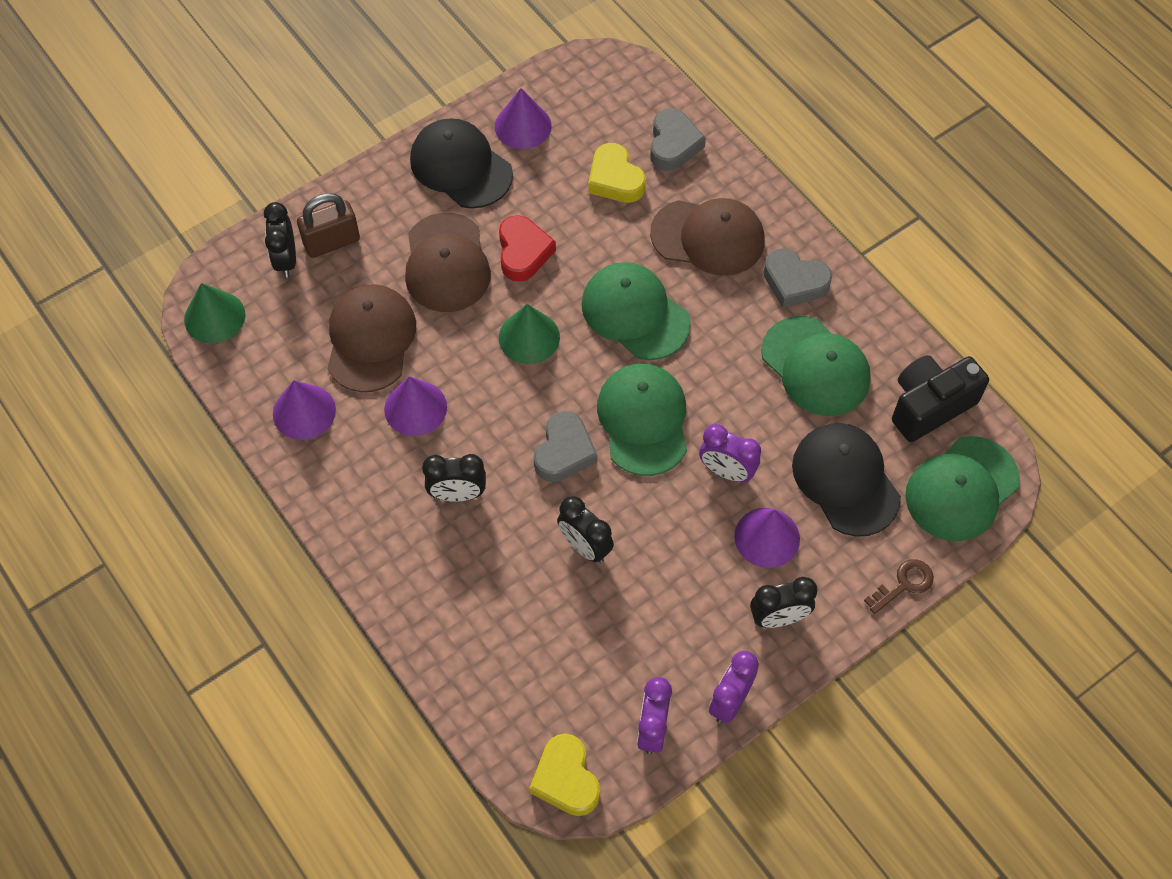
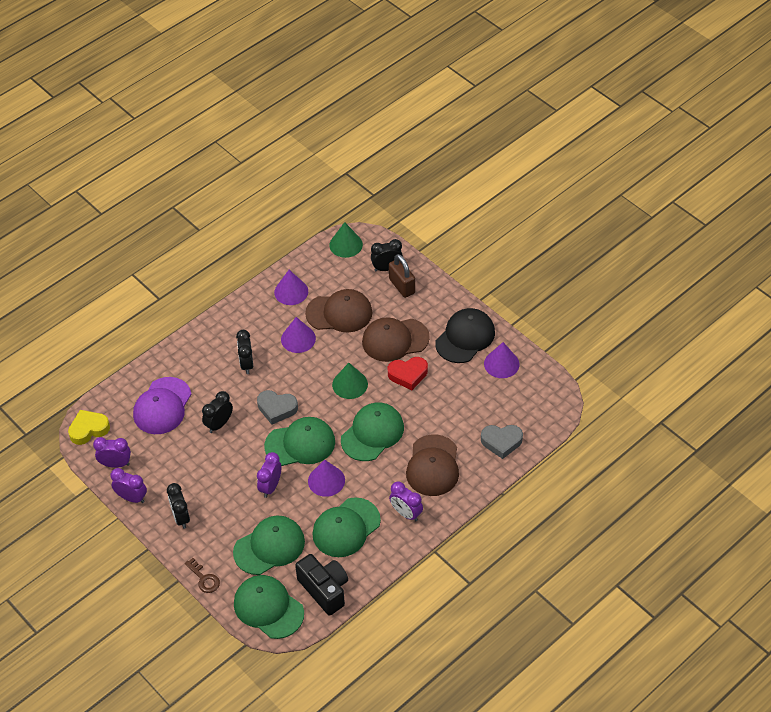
camera: 85 degrees right, 10 degrees down
(530, 642) = (162, 406): none -> purple cap
(615, 179) = (469, 414): yellow heart -> none
(767, 537) = (230, 509): purple cone -> purple cone (326, 480)
(794, 282) = (406, 513): grey heart -> purple clock
(845, 480) = (269, 546): black cap -> green cap

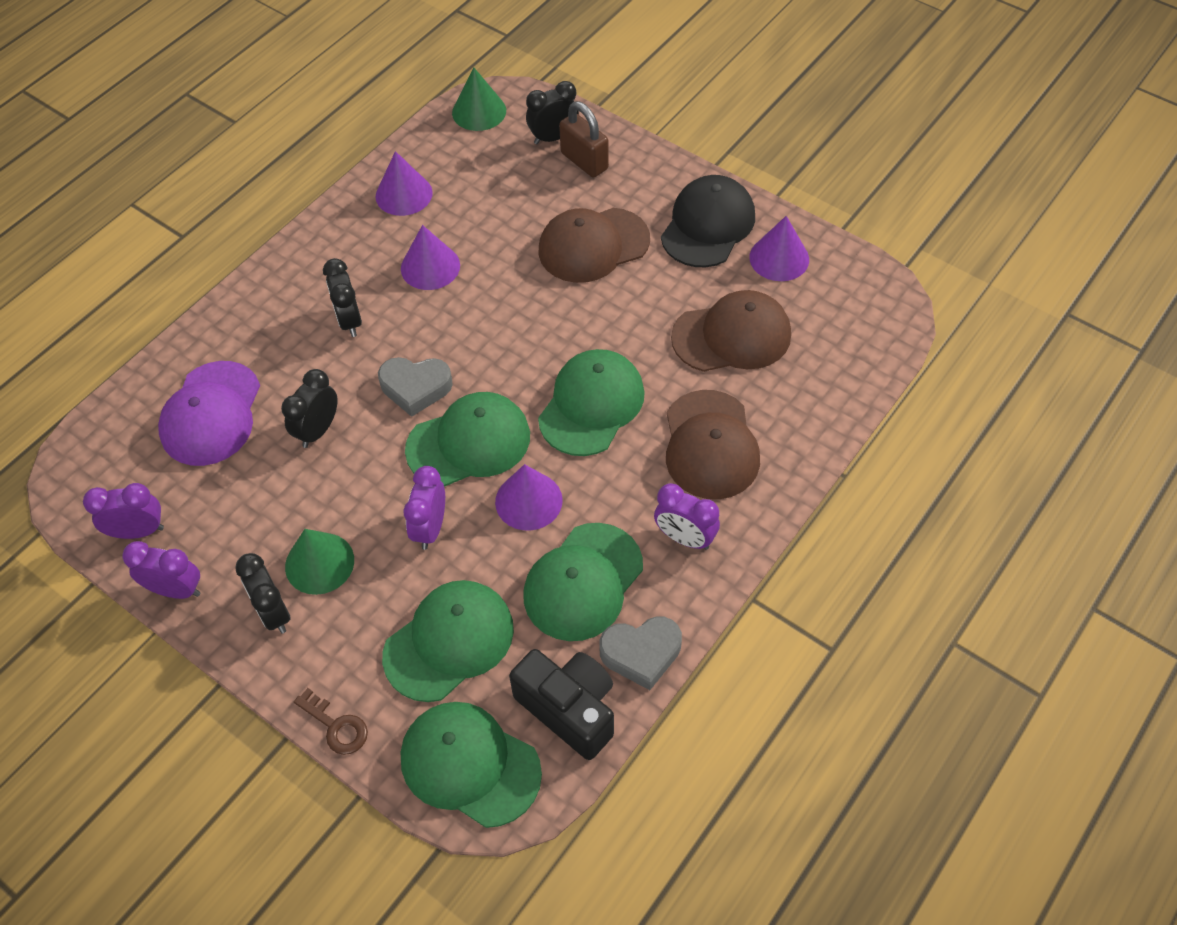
camera: 10 degrees left, 5 degrees up
(88, 429) = (81, 475): yellow heart -> none
(339, 313) = (491, 216): brown cap -> brown cap (732, 336)
(350, 384) = (534, 328): green cone -> green cone (319, 563)
(408, 375) = (629, 298): red heart -> none
(501, 442) = (816, 386): grey heart -> grey heart (641, 653)

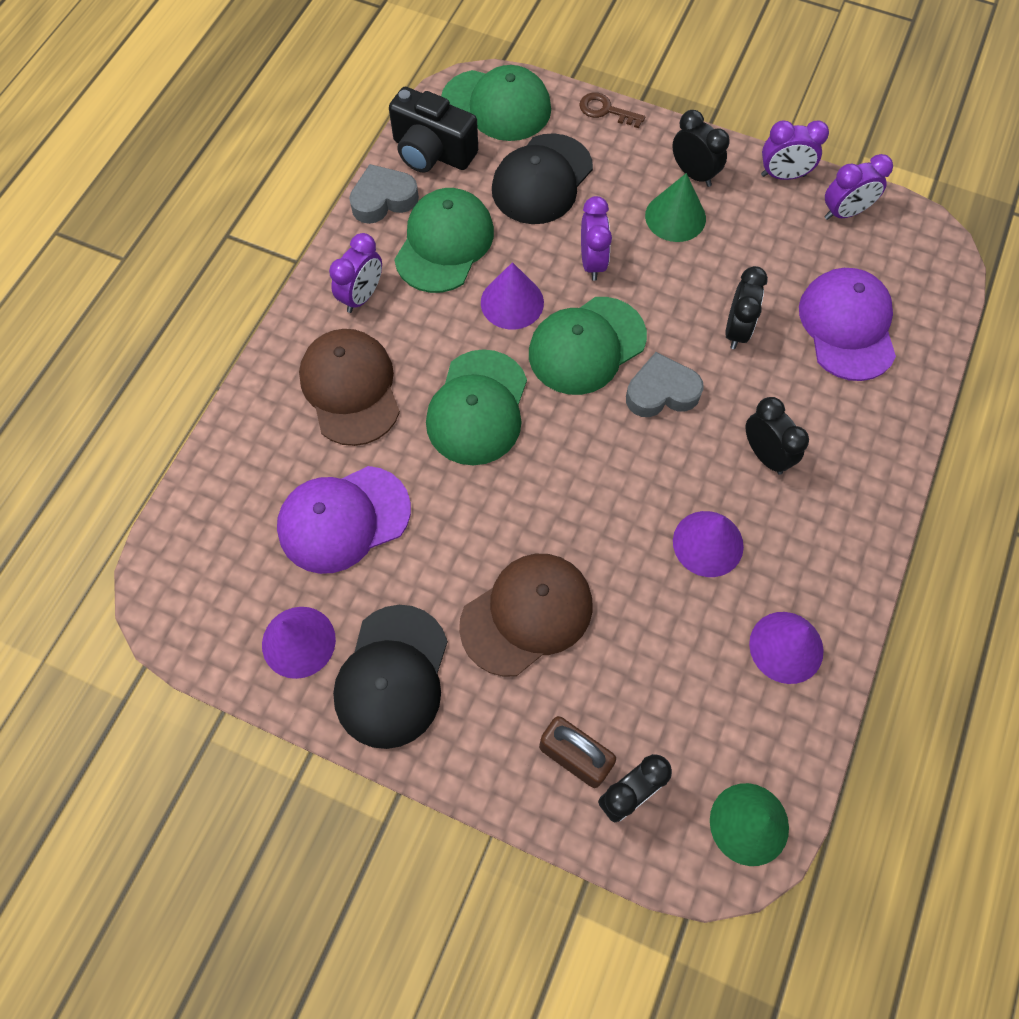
camera: 165 degrees right, 10 degrees up
(449, 641) = (542, 180): green cap -> black cap
(684, 538) = (362, 296): purple clock -> purple clock turned 105 degrees clockwise
(732, 336) = (343, 519): brown cap -> purple cap

